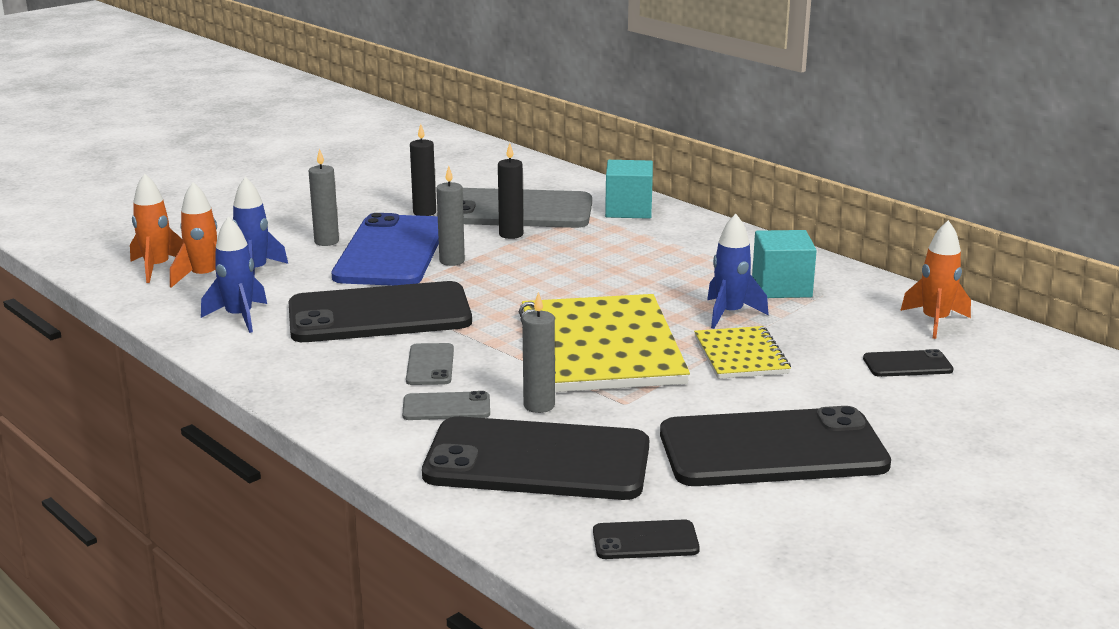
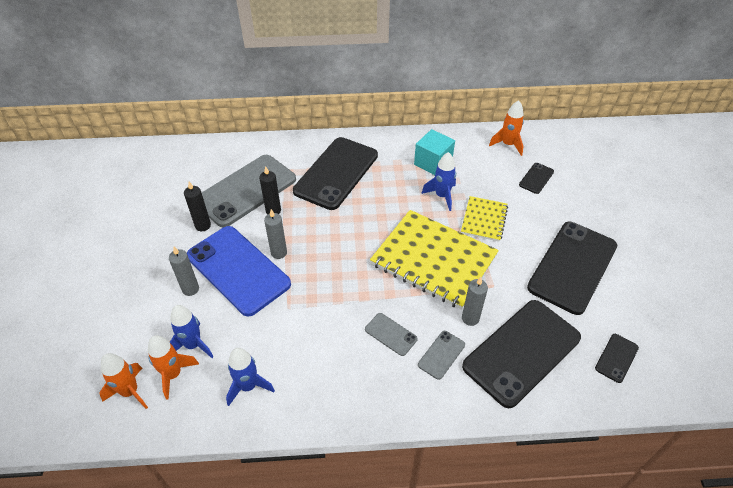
camera: 50 degrees left, 25 degrees up
(379, 314) = (312, 321): black phone -> black phone (336, 173)
(628, 210) = (295, 152): turquoise cube -> none
(740, 355) = (484, 219): yellow notebook -> yellow notebook turned 75 degrees clockwise

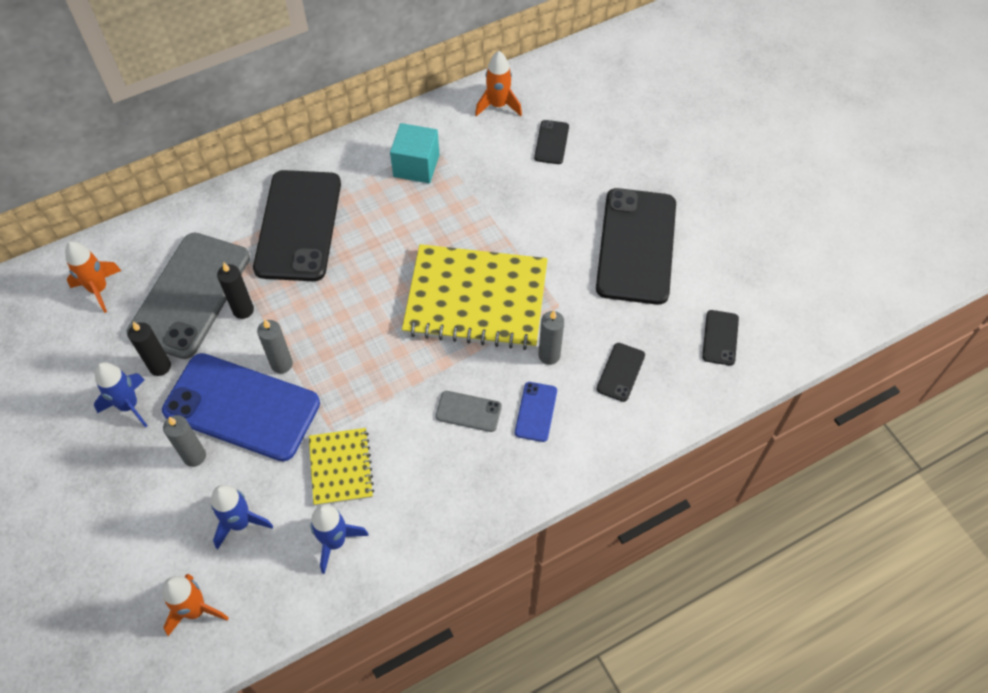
camera: 25 degrees left, 10 degrees up
(173, 374) = (236, 567): orange rocket -> orange rocket (99, 289)
(441, 354) = (536, 412): grey phone -> blue phone
(442, 196) = (448, 209): blue rocket -> blue rocket (129, 405)
(484, 219) = (512, 223): yellow notebook -> yellow notebook (341, 467)
(522, 352) = (620, 372): black phone -> black phone, size x0.43

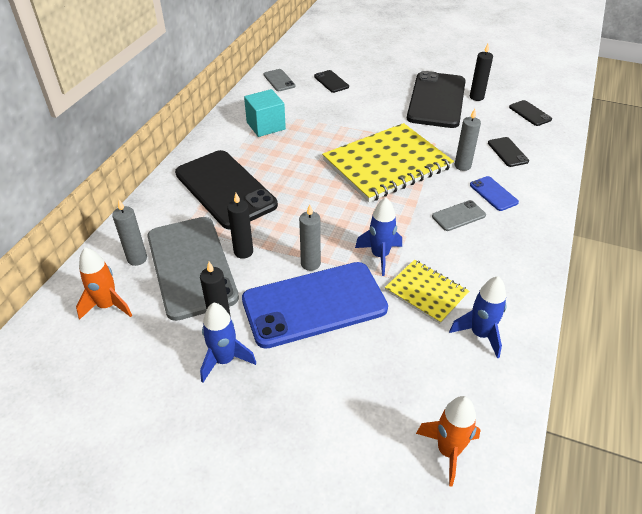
camera: 40 degrees left, 15 degrees down
(194, 456) = (318, 356): grey candle -> grey candle (137, 259)
(240, 523) = (405, 371): blue rocket -> blue rocket (380, 256)
(498, 105) = (279, 80): orange rocket -> grey phone
(636, 246) = (436, 100): black phone -> black phone turned 45 degrees clockwise
(688, 272) = (476, 97): none -> black candle

